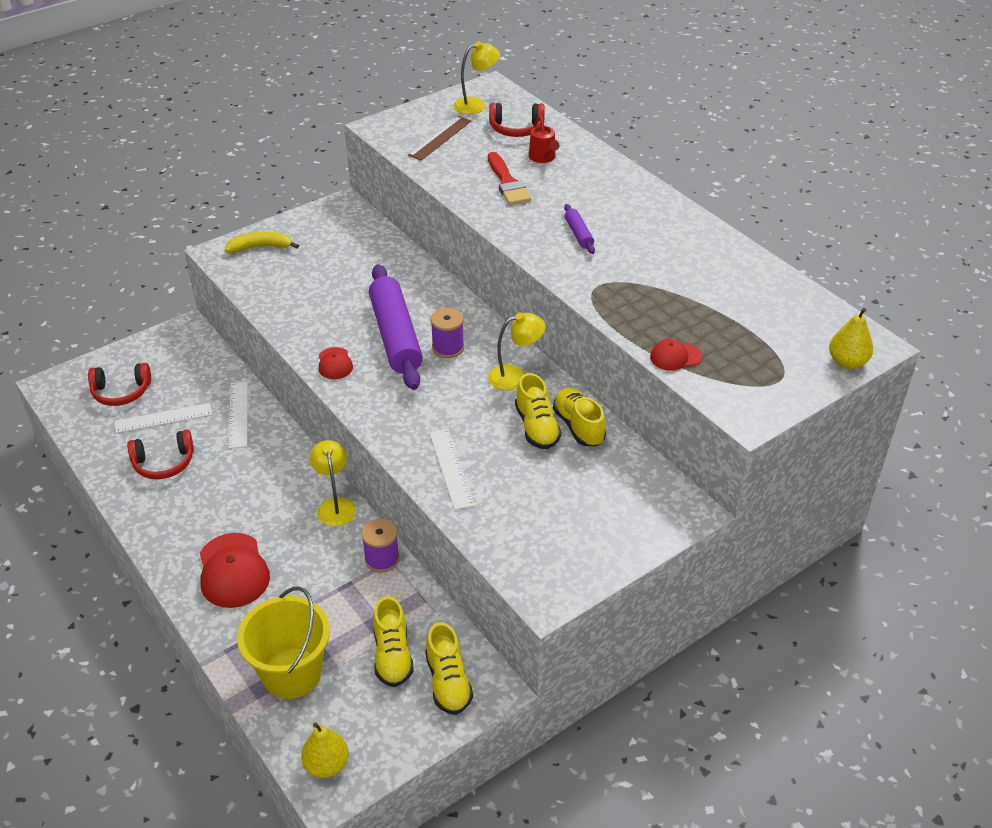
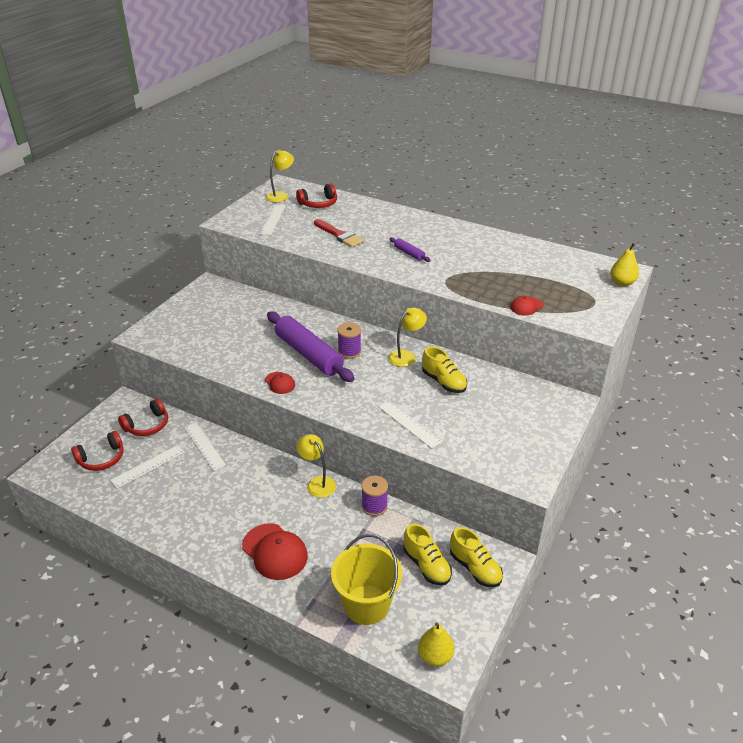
camera: 25 degrees left, 5 degrees down
(164, 463) = (170, 496): red headphones -> red headphones (147, 425)
(260, 247) = (169, 324): yellow banana -> none
(440, 138) = (272, 219): brown ruler -> white ruler
(543, 157) = (350, 216): red watering can -> none
(578, 426) = (469, 373): yellow shoe -> none

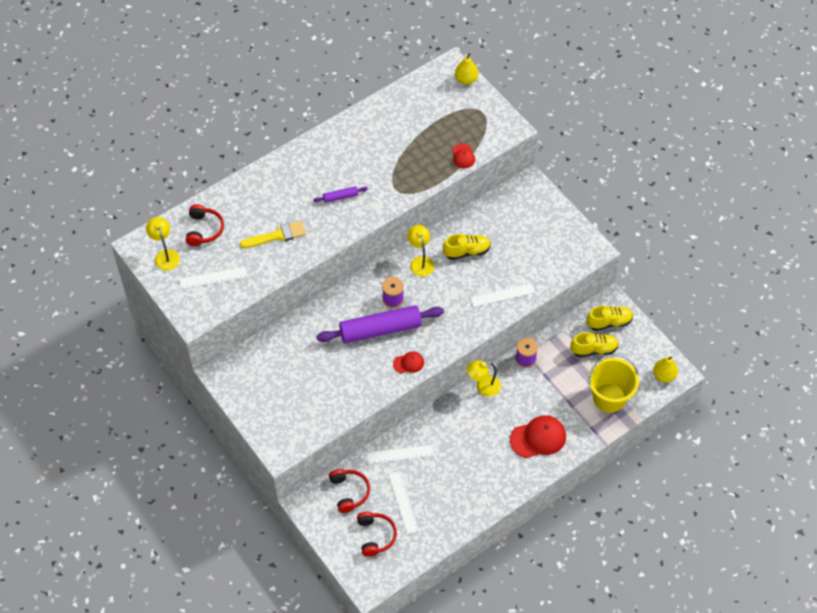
camera: 65 degrees left, 20 degrees up
(272, 219) = (213, 278): white ruler -> white ruler turned 45 degrees counterclockwise
(339, 235) = (277, 236): red brush -> yellow brush

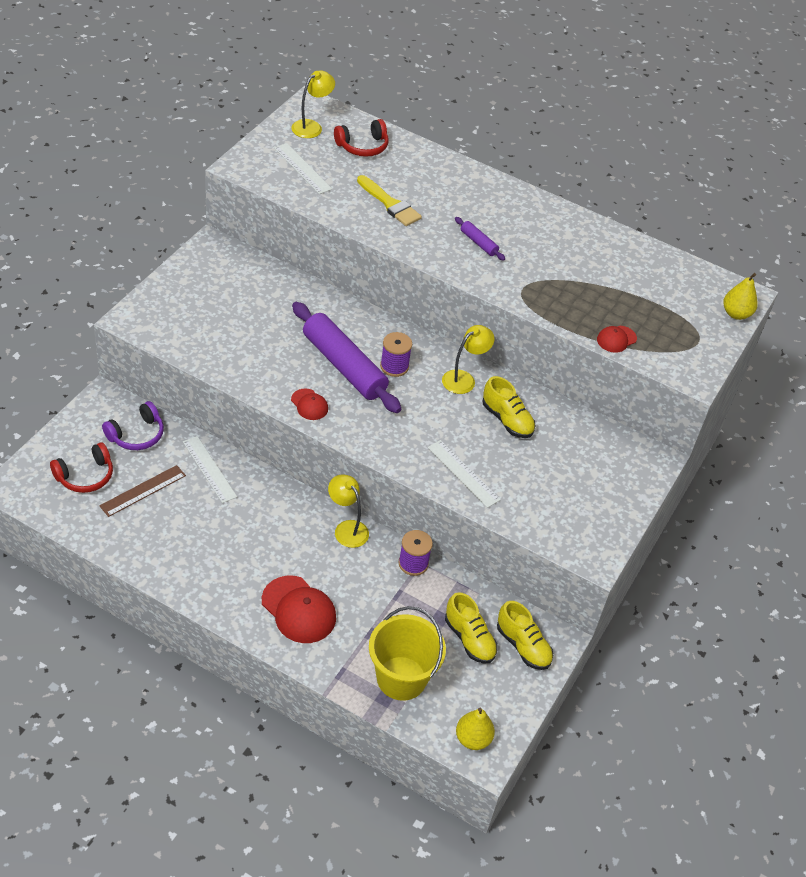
camera: 60 degrees right, 10 degrees down
(349, 492) = (136, 435): red headphones -> purple headphones
(403, 502) = (143, 491): white ruler -> brown ruler

